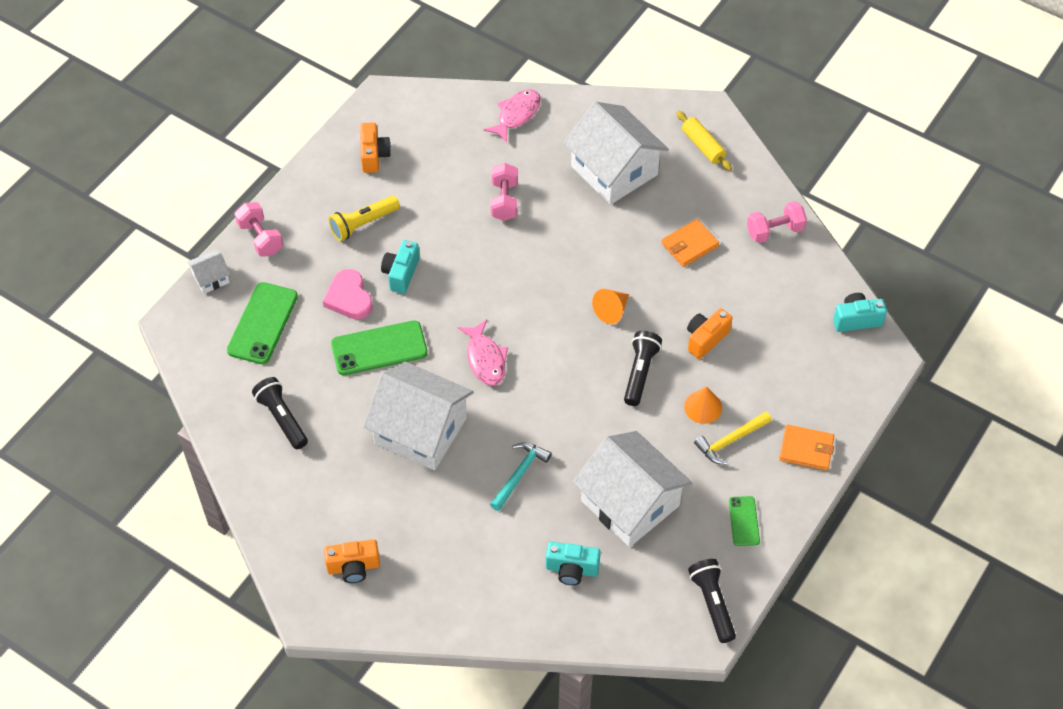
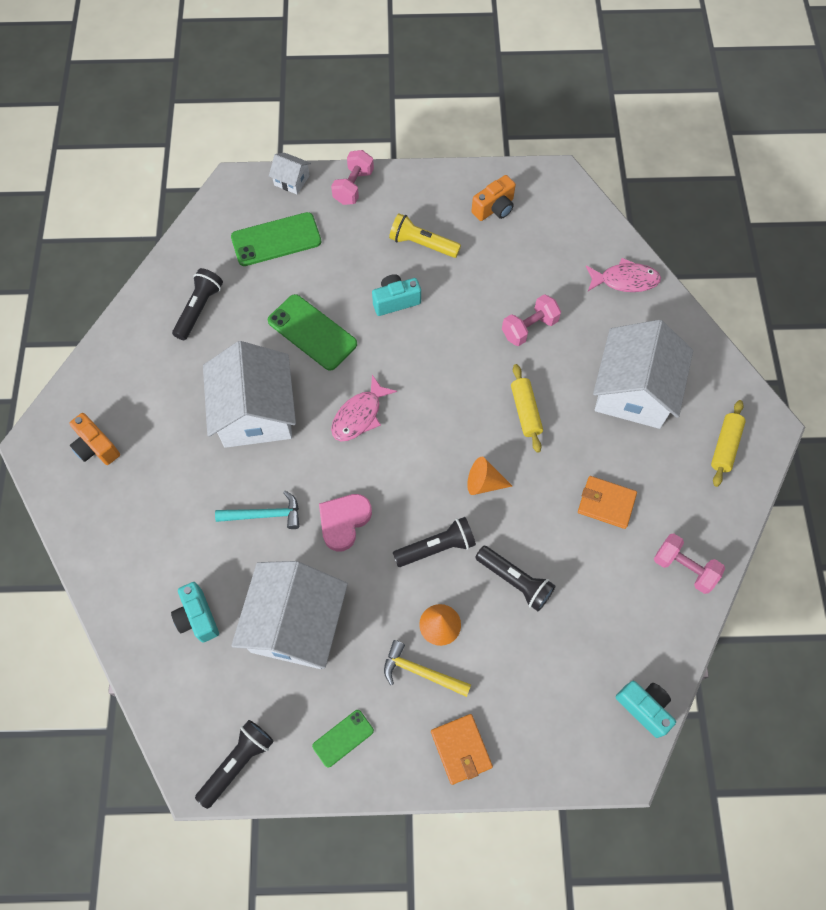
camera: 55 degrees right, 10 degrees up
(349, 298) = (344, 280): pink heart -> pink heart (344, 521)
(574, 248) = (525, 411): none -> yellow rolling pin
(705, 339) = (515, 581): orange camera -> black flashlight

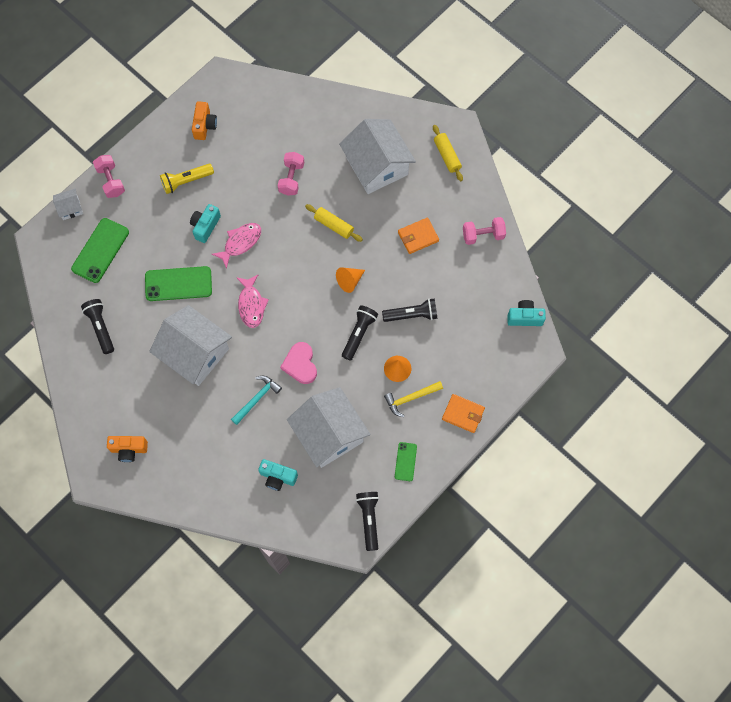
camera: 45 degrees left, 5 degrees up
(625, 280) = (315, 107): pink fish -> pink fish (240, 243)

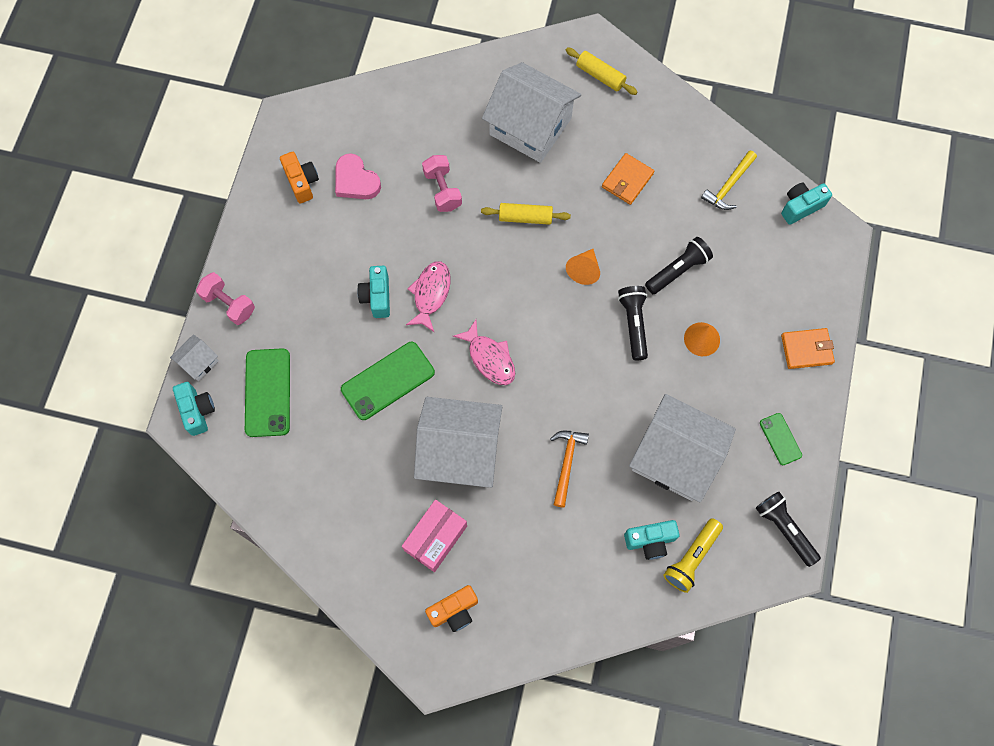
camera: 30 degrees left, 0 degrees up
(51, 238) = (197, 411): none -> turquoise camera
(100, 327) = (326, 484): black flashlight -> none
(146, 398) = (435, 538): none -> pink box
(186, 181) = (320, 257): yellow flashlight -> yellow flashlight (691, 558)
(257, 399) = (566, 463): turquoise hammer -> orange hammer
(300, 364) = (590, 395): pink heart -> pink heart (355, 180)
(411, 398) = (738, 364): yellow hammer -> yellow hammer (729, 186)
(483, 235) = (696, 141): pink dumbbell -> none

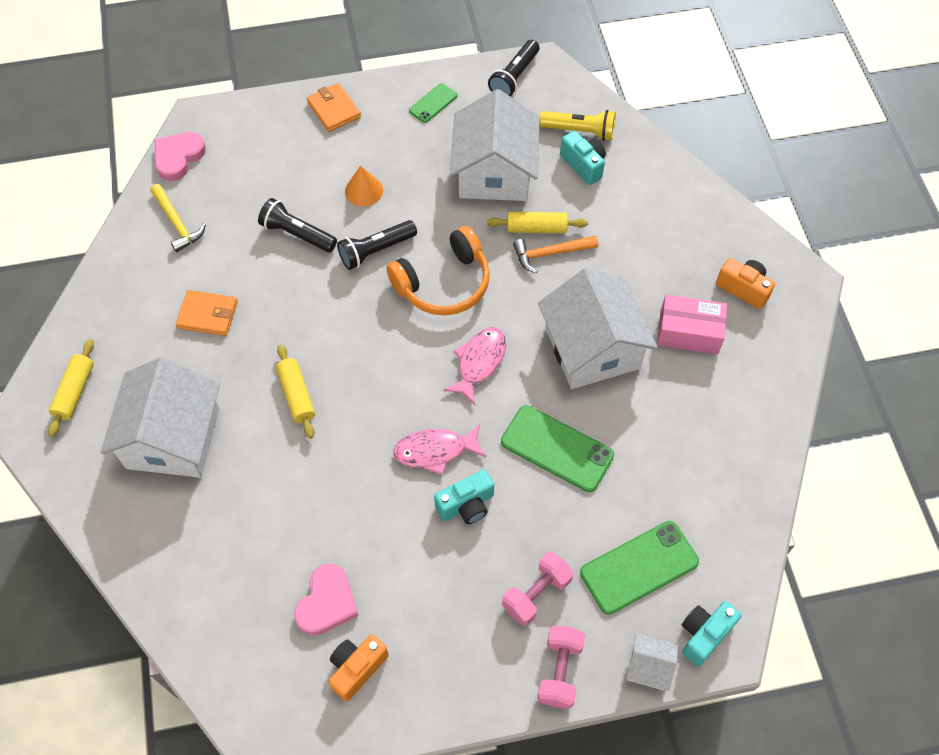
camera: 115 degrees left, 10 degrees down
(442, 190) = (298, 496): pink dumbbell -> pink dumbbell (536, 594)
(576, 363) = (444, 284): none -> orange headphones
(584, 270) = (335, 315): orange cone -> none
(598, 464) = (536, 228): none -> yellow rolling pin
(729, 186) = (177, 223): yellow hammer -> yellow hammer turned 45 degrees clockwise
(800, 207) = (178, 157): turquoise camera -> pink heart

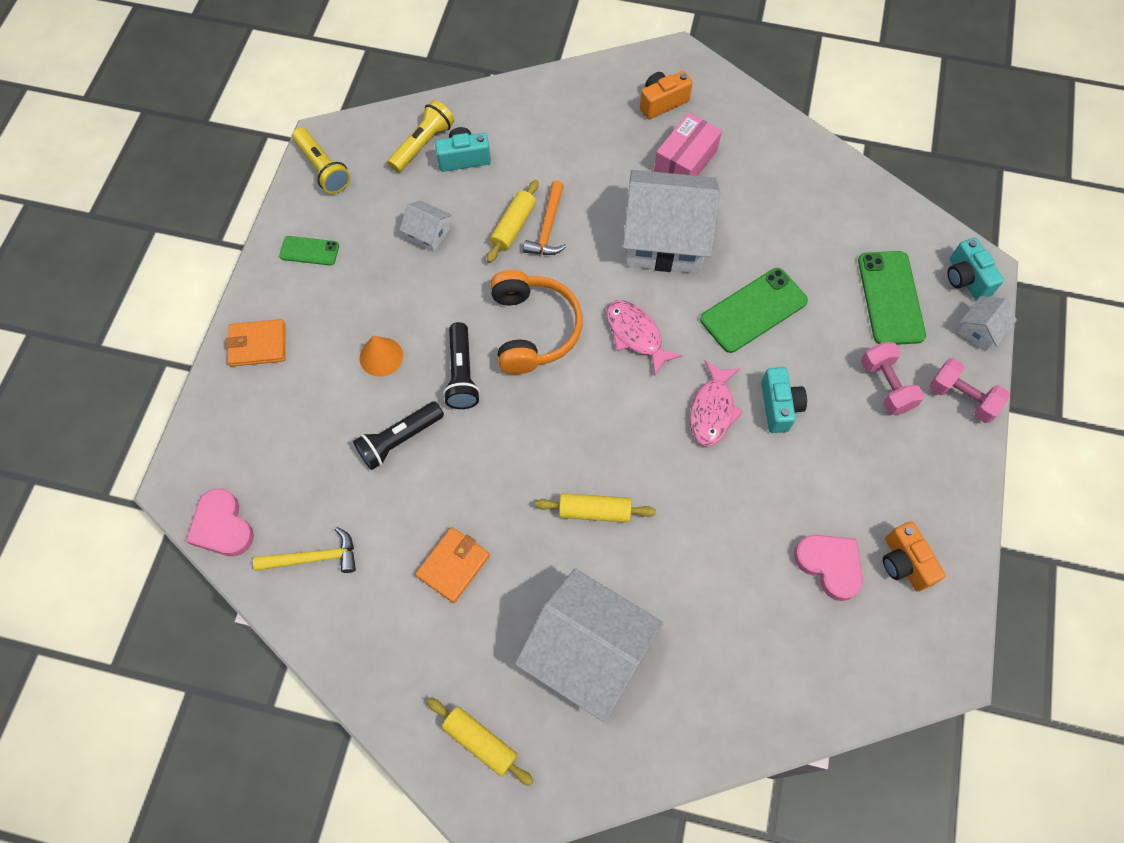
camera: 65 degrees left, 5 degrees up
(433, 103) = (309, 251): green phone -> green phone turned 60 degrees counterclockwise
(494, 172) = (428, 233): white house -> white house, size x0.44
(514, 77) = (323, 168): black flashlight -> yellow flashlight

